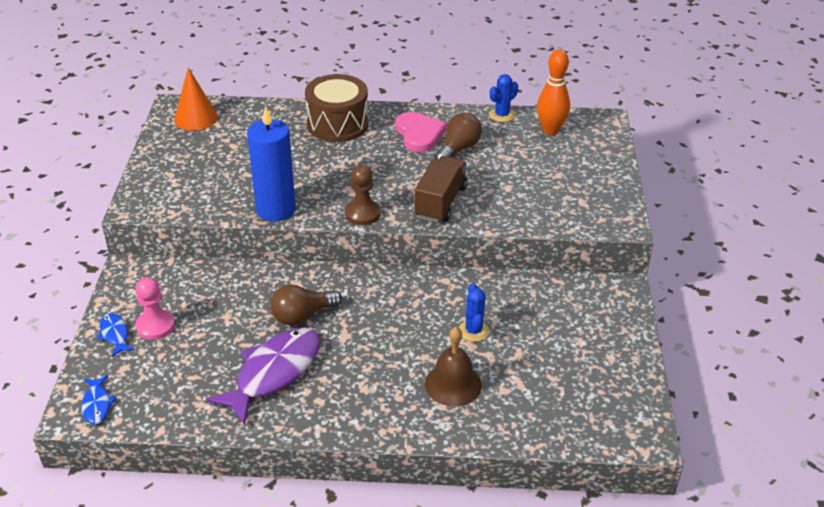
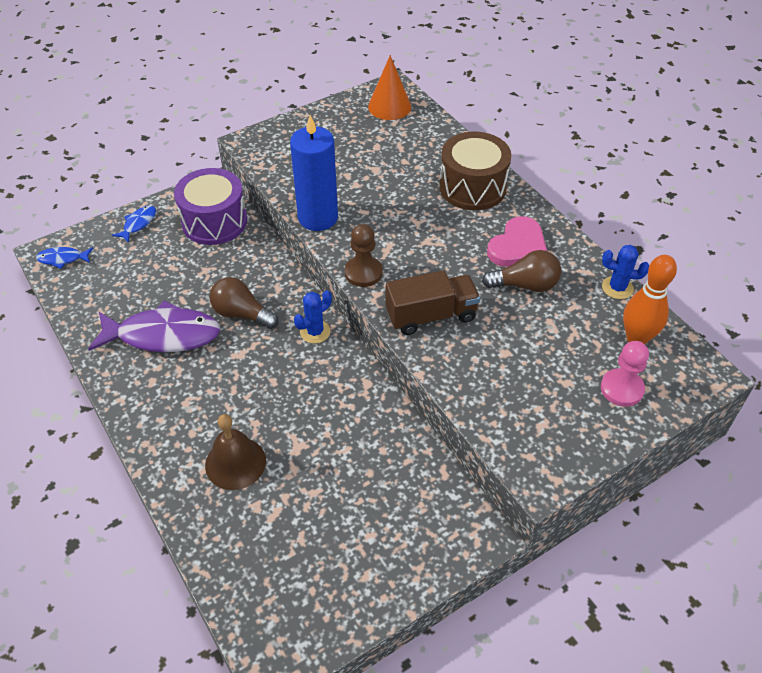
camera: 55 degrees right, 10 degrees up
(97, 404) = (63, 259): blue fish -> blue fish turned 45 degrees clockwise
(155, 326) = (163, 238): pink pawn -> pink pawn (621, 389)
(174, 286) = (214, 221): none -> purple drum
(473, 331) = (316, 441): blue cactus -> blue cactus (315, 332)

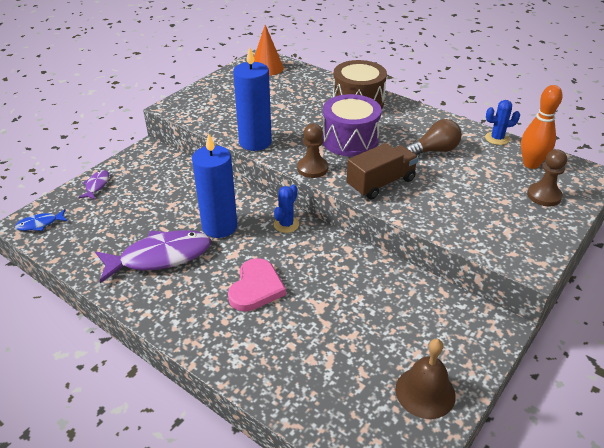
camera: 20 degrees left, 10 degrees down
(138, 224) = (97, 185): blue fish -> purple fish
(214, 221) = (162, 171): purple drum -> purple drum (350, 140)
(235, 463) = (275, 332): brown bell -> brown bell (425, 392)
(242, 314) = (219, 226): brown light bulb -> blue candle
(518, 246) = (413, 129): pink heart -> pink heart (256, 288)
(621, 389) = (544, 196): pink pawn -> brown pawn

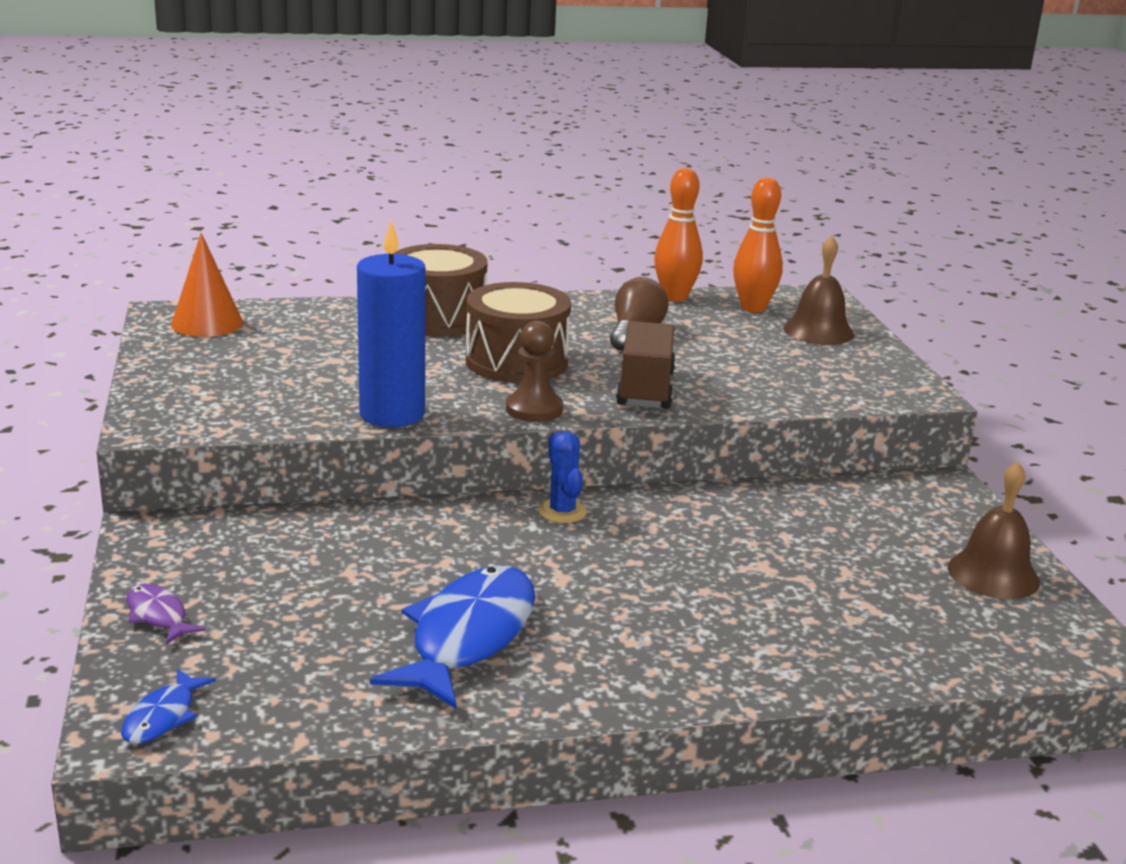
camera: 50 degrees left, 15 degrees down
(160, 257) = (468, 637): purple fish -> blue fish
(219, 226) = (479, 559): blue candle -> none
(256, 288) = (661, 593): pink heart -> none
(350, 140) = (516, 362): purple drum -> brown drum
(497, 138) = (675, 297): blue cactus -> orange bowling pin
(544, 196) = (818, 331): brown pawn -> brown bell

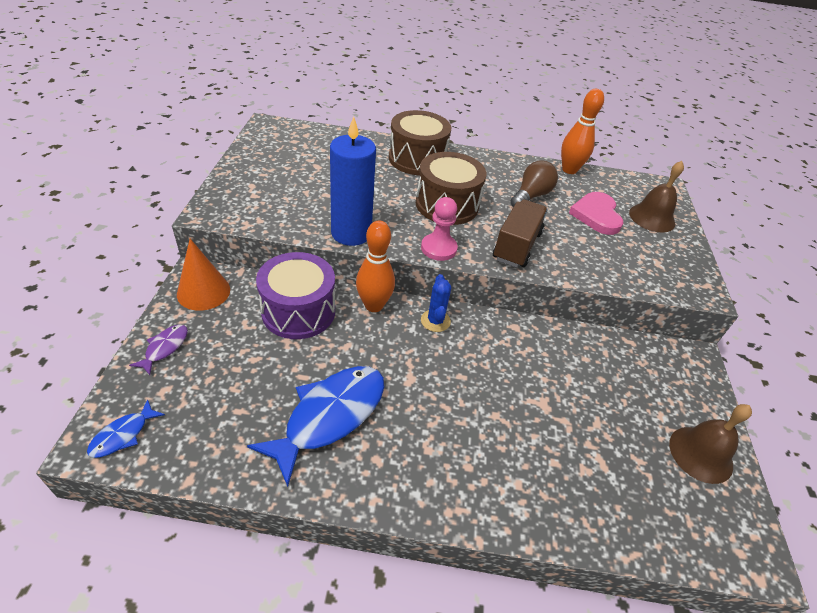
camera: 15 degrees right, 20 degrees up
(158, 615) = (165, 348): purple fish -> purple fish turned 45 degrees clockwise
(207, 323) = (285, 137): orange cone -> orange cone (203, 292)
(345, 538) = (298, 311): none -> purple drum
(534, 409) = (438, 248): brown pawn -> pink pawn
(740, 340) = (596, 215): none -> pink heart
(753, 308) = (616, 189): orange bowling pin -> orange bowling pin (374, 305)

